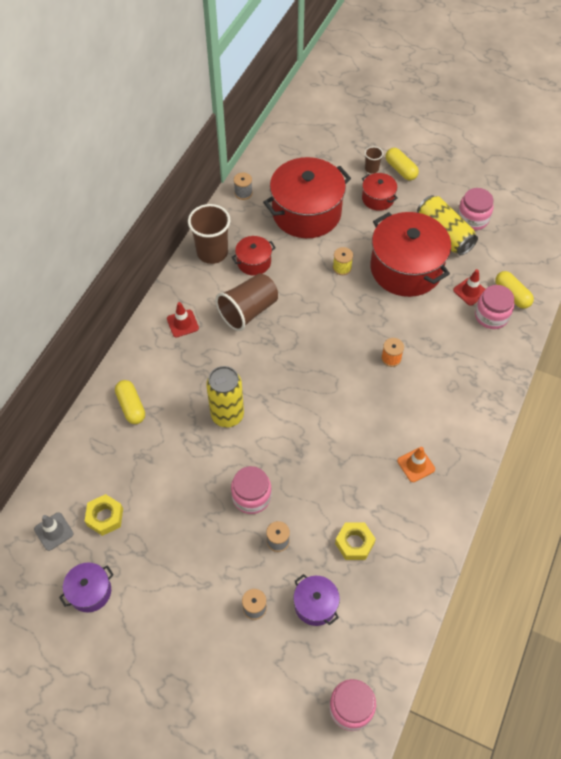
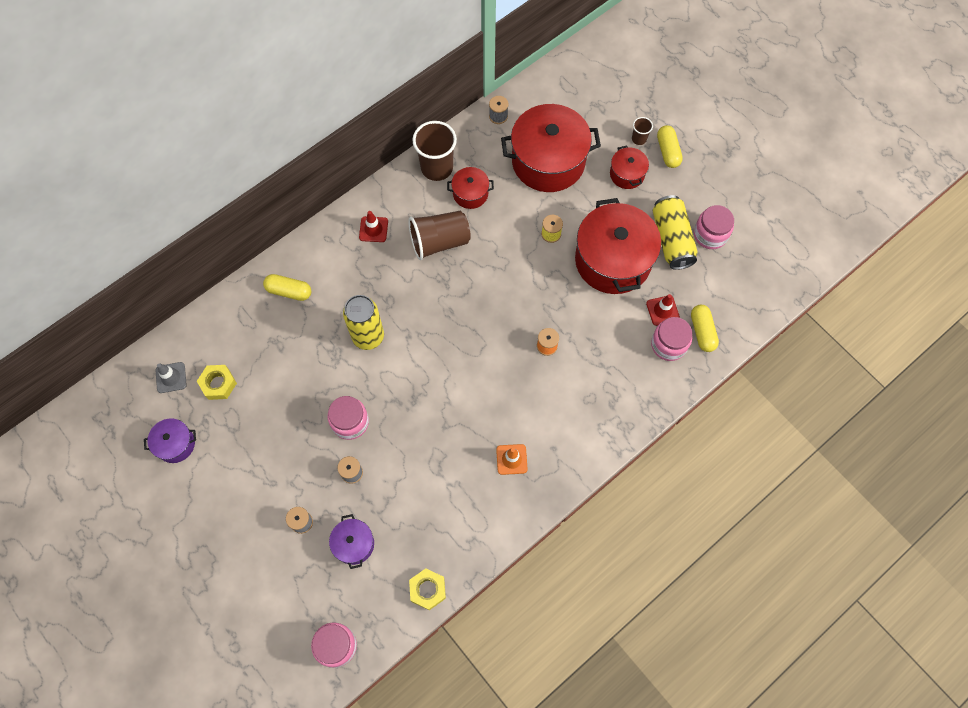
camera: 25 degrees right, 10 degrees up
(131, 406) = (289, 291): yellow capsule -> yellow capsule turned 75 degrees counterclockwise
(354, 543) = (416, 506): yellow nut -> yellow nut (427, 590)

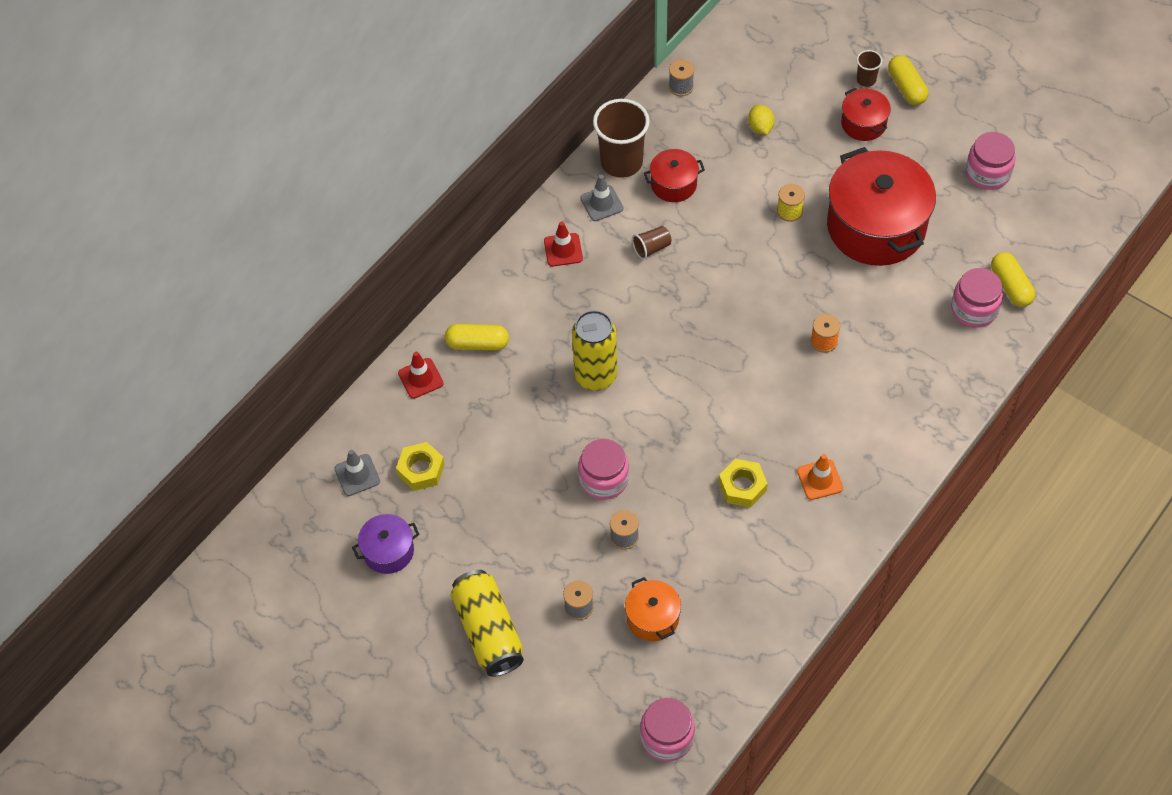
camera: 10 degrees left, 10 degrees down
(354, 544) = (652, 617): purple pot -> orange pot
(412, 198) = (601, 203): none -> grey traffic cone
(427, 590) = (761, 649): yellow nut -> yellow nut (742, 486)
(439, 242) = (651, 248): brown cup -> brown cup, size x0.47
(548, 161) = (760, 127): red pot -> yellow lemon
(662, 310) = (955, 272): red traffic cone -> red traffic cone (420, 378)
(671, 239) = (941, 188): yellow can -> yellow can (488, 631)

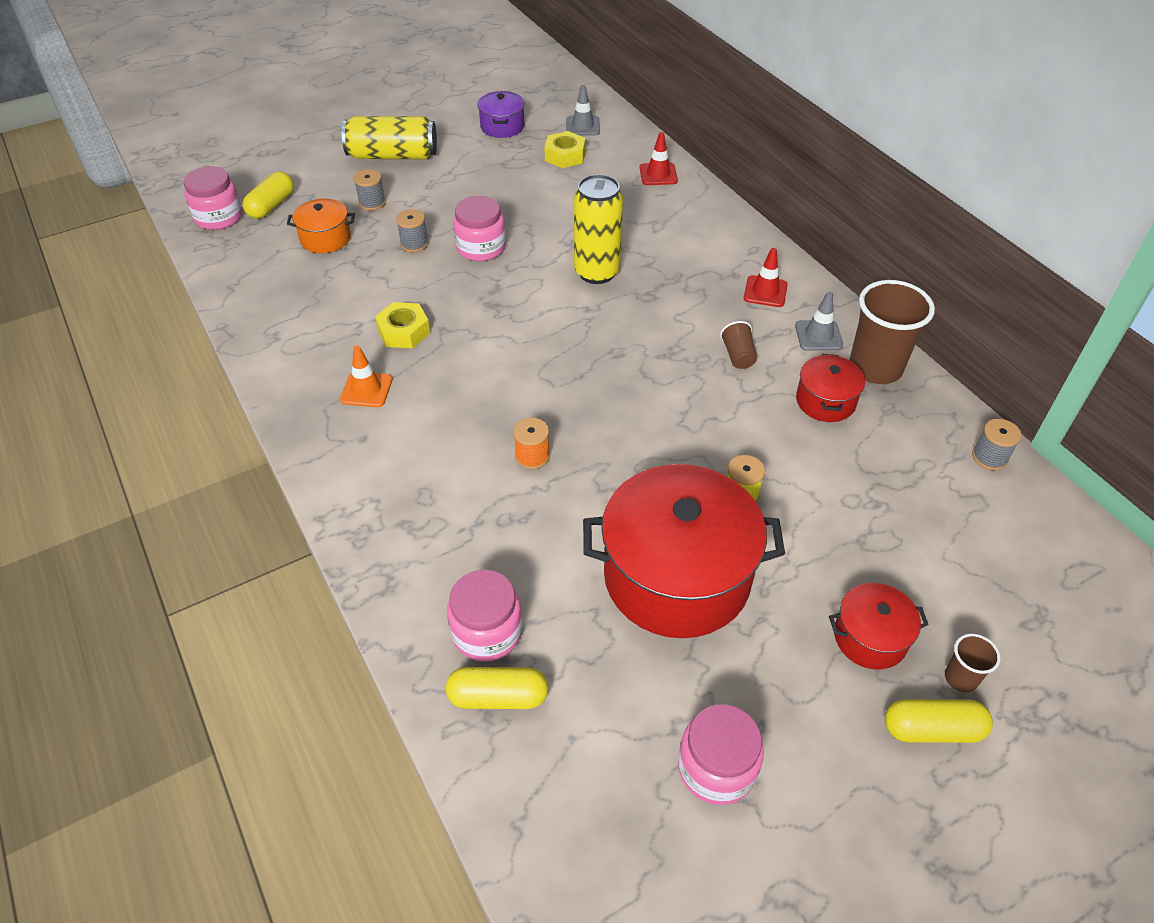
camera: 110 degrees right, 10 degrees down
(477, 343) = (677, 212): yellow capsule -> yellow capsule (271, 206)
(760, 127) = (895, 514): yellow lemon -> none

